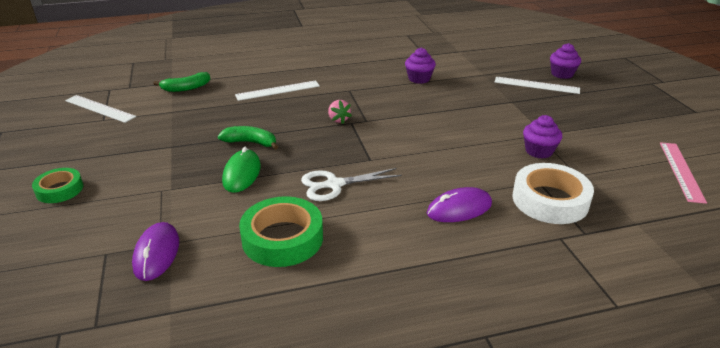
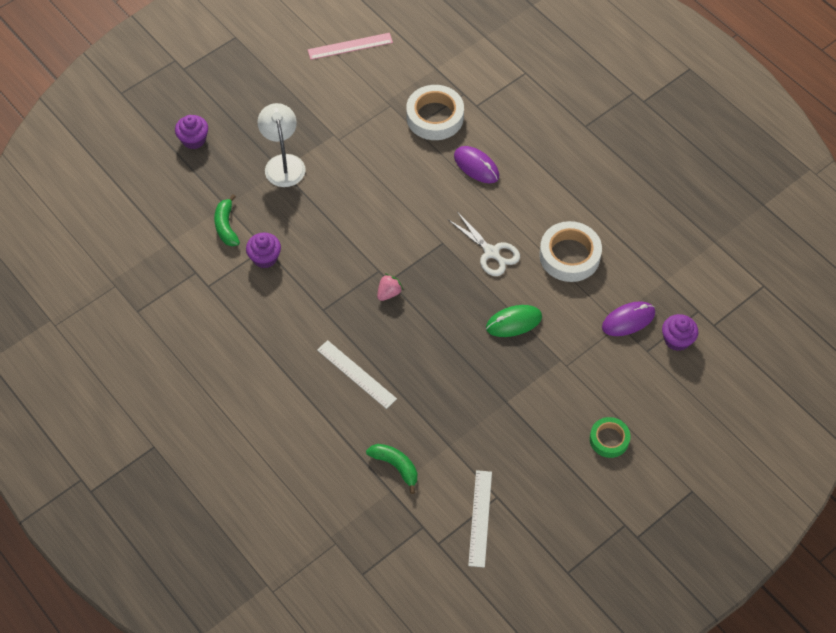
camera: 115 degrees left, 25 degrees up
(250, 142) = (466, 342): green banana -> green banana (226, 226)
(282, 238) = (569, 256): green tape -> white tape
(518, 104) = (283, 163): none -> white lamp
(536, 85) = (233, 156): white ruler -> none
(538, 151) = (366, 134): purple cupcake -> purple cupcake (677, 340)

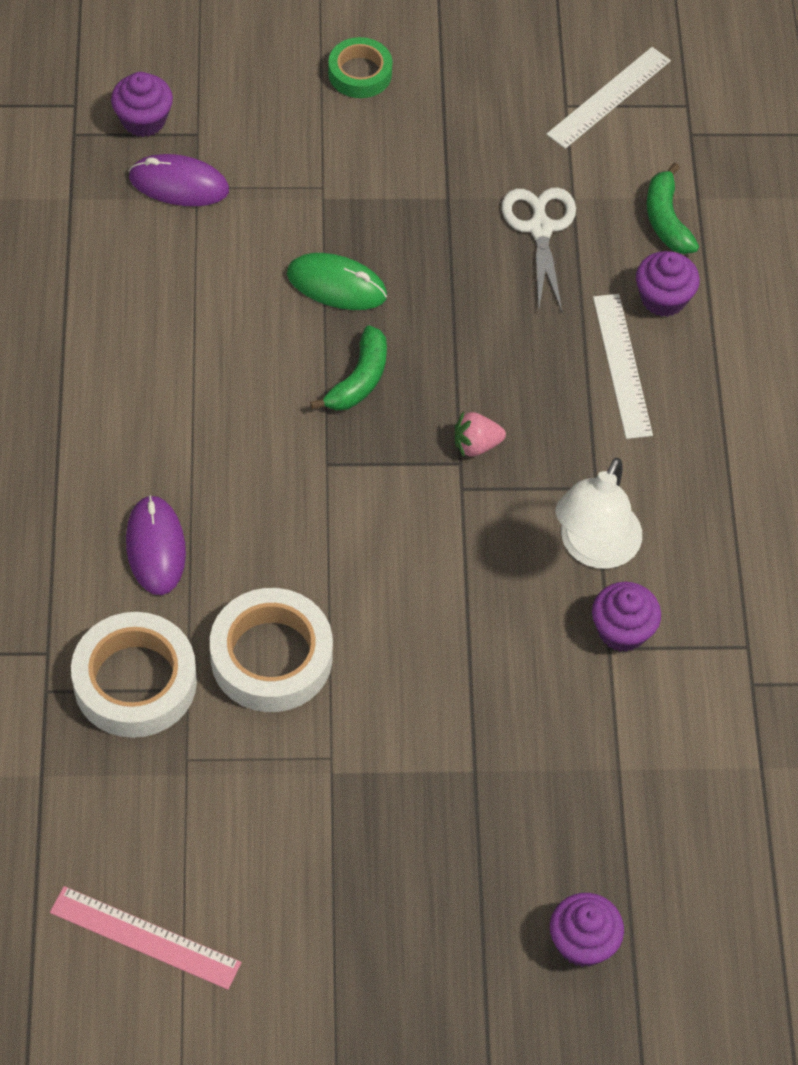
camera: 145 degrees left, 0 degrees up
(226, 226) = (645, 729): green banana -> green banana (359, 379)
(283, 163) = (461, 779): white lamp -> white lamp (593, 549)
(364, 422) = (663, 298): none -> purple cupcake
(491, 252) = (269, 400): white scissors -> white scissors (540, 228)
(569, 256) = (163, 318): white tape -> white tape (271, 657)

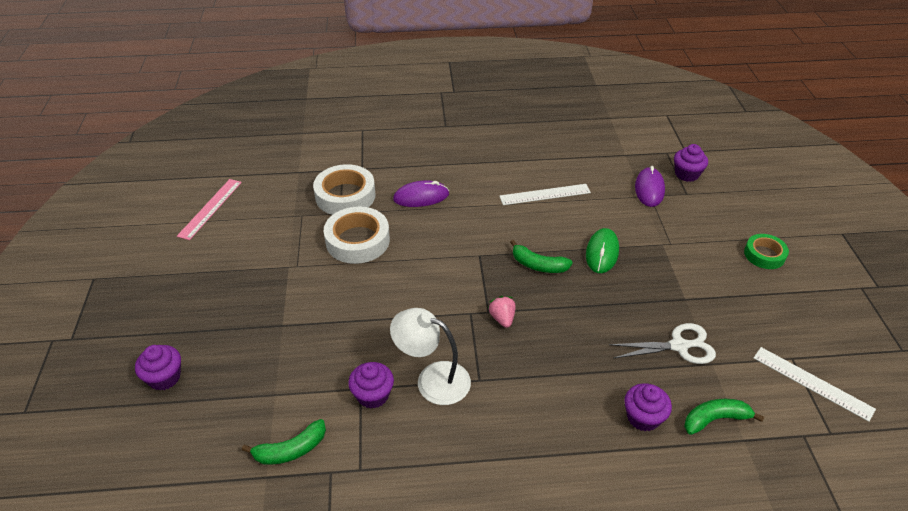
camera: 90 degrees right, 15 degrees down
(622, 365) = (579, 393): white ruler -> white ruler (545, 194)
(717, 738) = (291, 450): none -> green banana

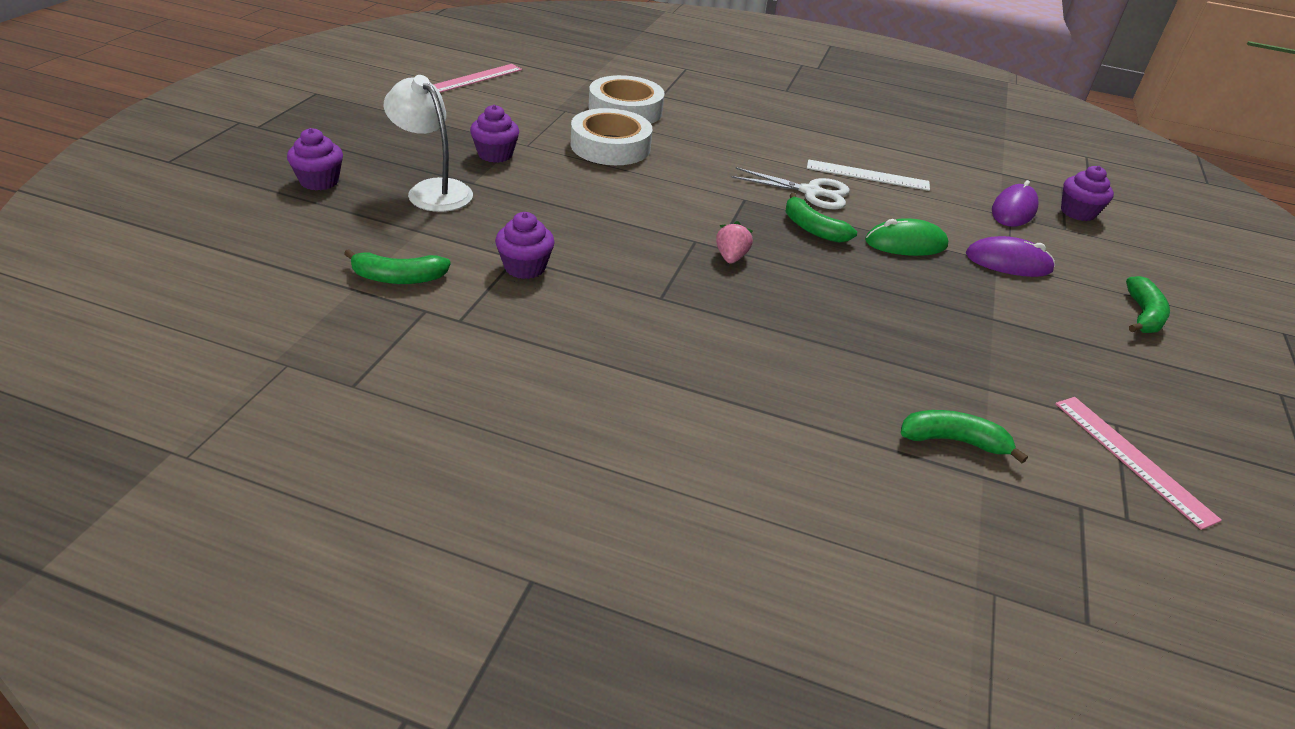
camera: 20 degrees right, 5 degrees down
(421, 197) = (711, 135): purple mouse -> purple mouse (1008, 262)
(432, 379) = (605, 278): white lamp -> white lamp (432, 190)
(602, 253) = (905, 243): green mouse -> green mouse turned 45 degrees clockwise
(643, 417) = (850, 403): purple cupcake -> purple cupcake (495, 154)
(679, 346) = (951, 356): white scissors -> white scissors (810, 192)
(764, 255) = (1143, 315): green tape -> green banana
(812, 383) = (1132, 459): white ruler -> pink ruler

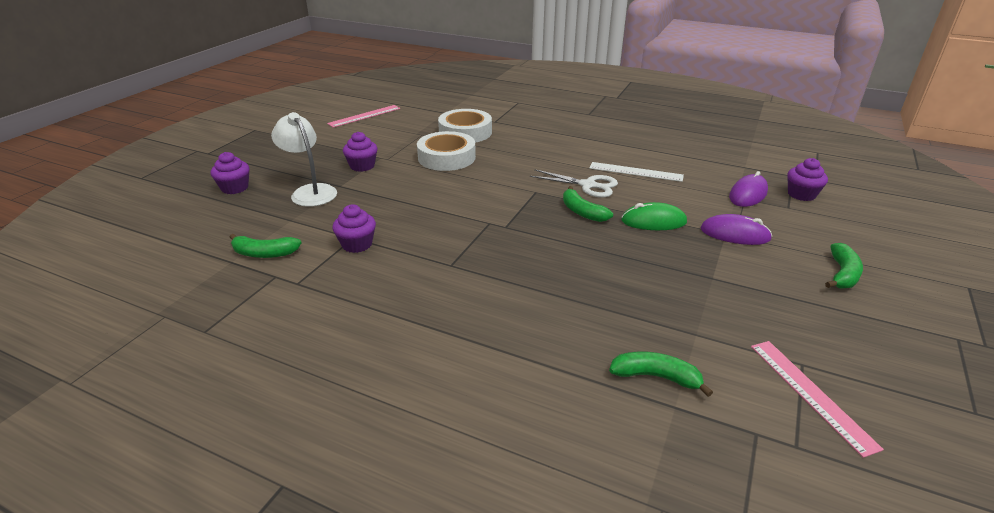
camera: 10 degrees right, 5 degrees down
(731, 257) = (513, 234): pink strawberry -> none

